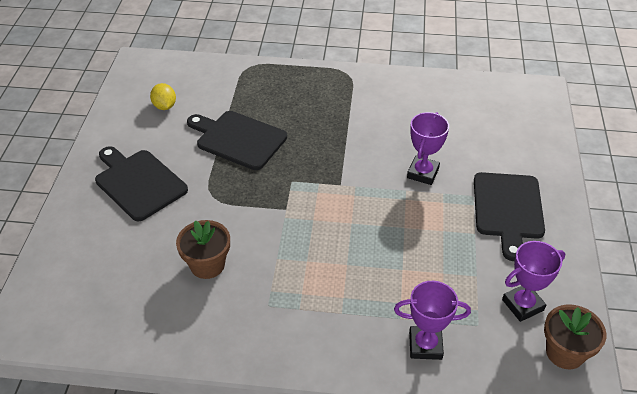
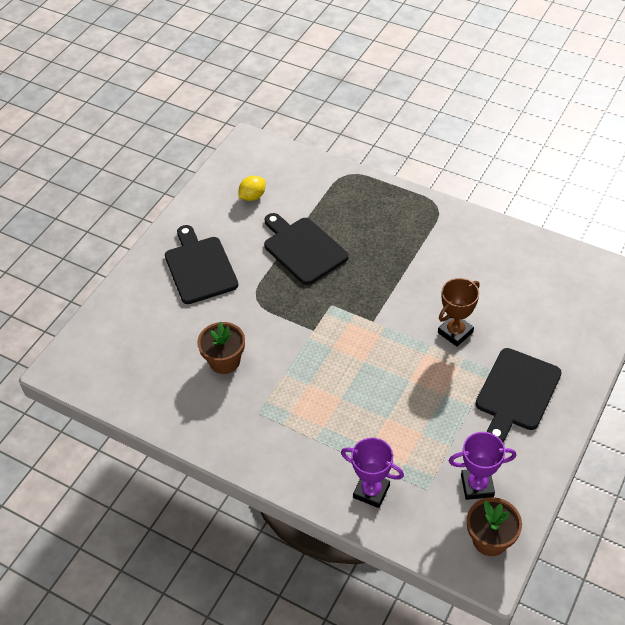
camera: 25 degrees right, 5 degrees up
(164, 106) = (252, 196): yellow lemon -> yellow lemon turned 45 degrees clockwise
(423, 173) = (455, 332): purple trophy -> brown trophy

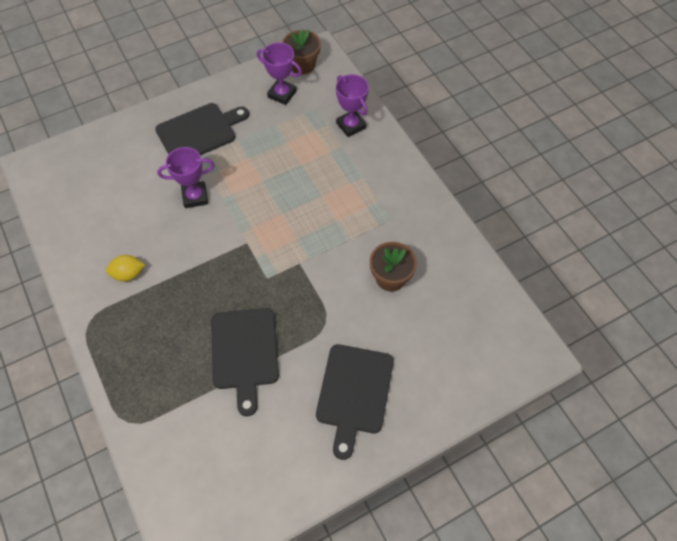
camera: 150 degrees left, 10 degrees up
(252, 196) = (243, 456): yellow lemon -> yellow lemon (128, 274)
(455, 332) = (195, 197): brown trophy -> purple trophy

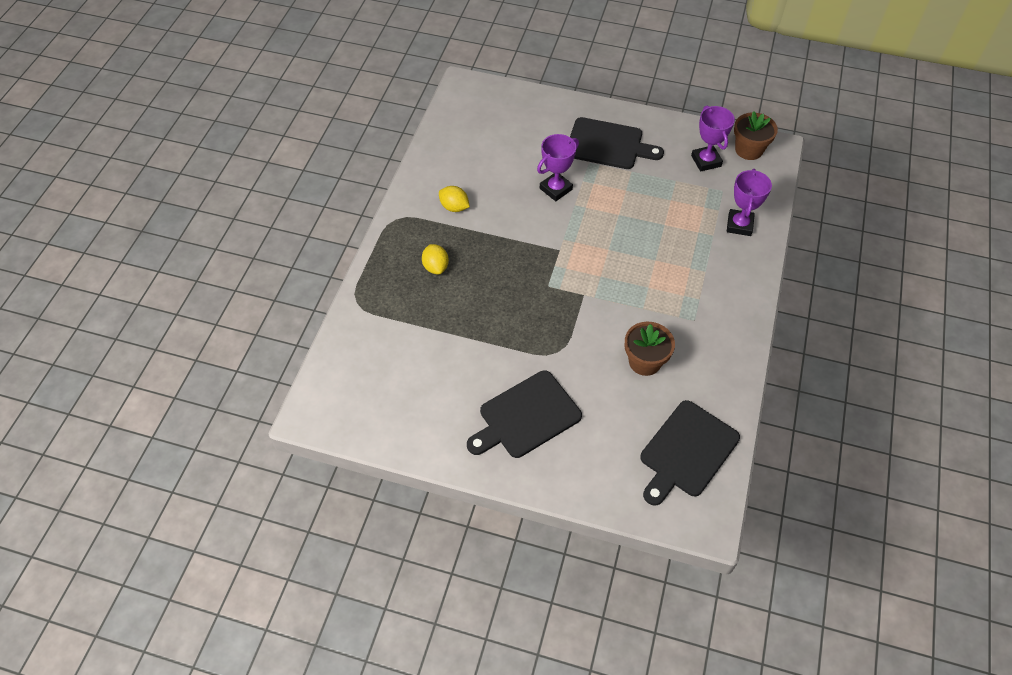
camera: 45 degrees right, 5 degrees down
(164, 336) = (436, 267): none -> yellow lemon
(195, 197) = (555, 189): purple trophy -> purple trophy turned 75 degrees counterclockwise
(244, 352) = (478, 323): black cutting board -> black cutting board (686, 451)

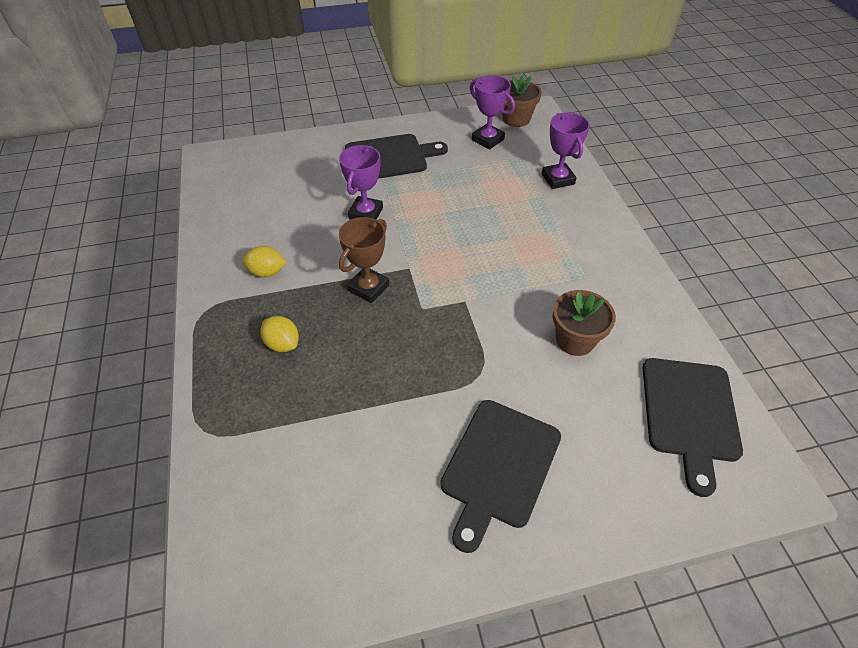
camera: 30 degrees left, 5 degrees down
(519, 252) = (368, 288): none -> brown trophy

